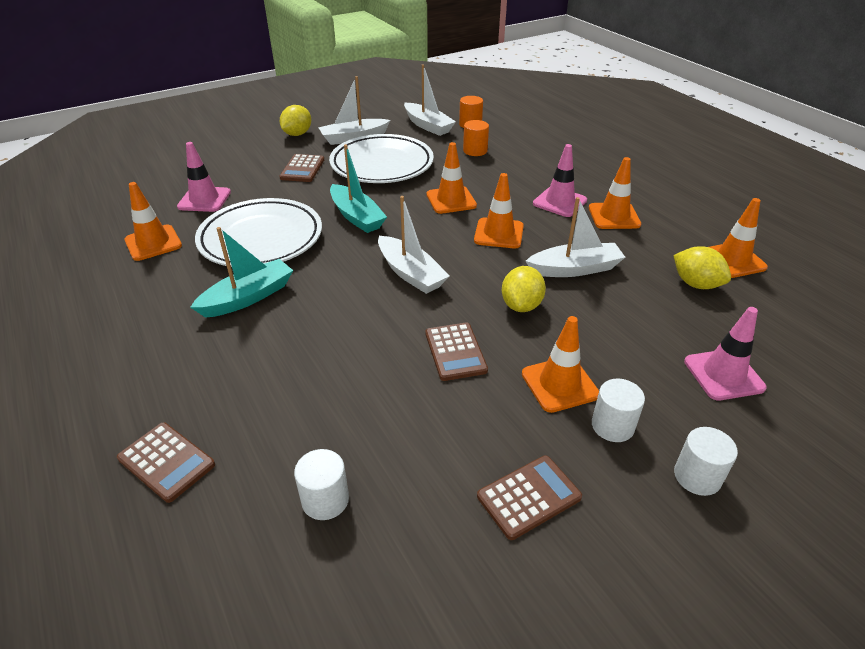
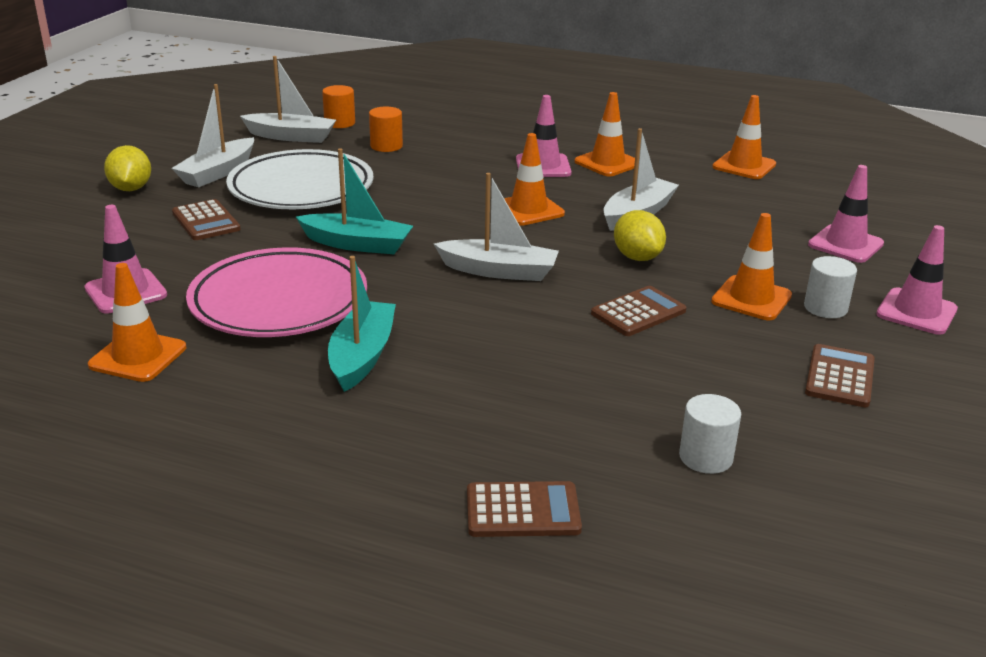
camera: 40 degrees left, 10 degrees down
(261, 239) = (279, 302): white plate -> pink plate
(451, 200) = (435, 197): orange traffic cone -> none
(455, 352) = (638, 312): brown calculator -> brown calculator turned 75 degrees counterclockwise
(696, 284) = (743, 192): yellow lemon -> none
(697, 476) = (916, 312): white cylinder -> pink traffic cone

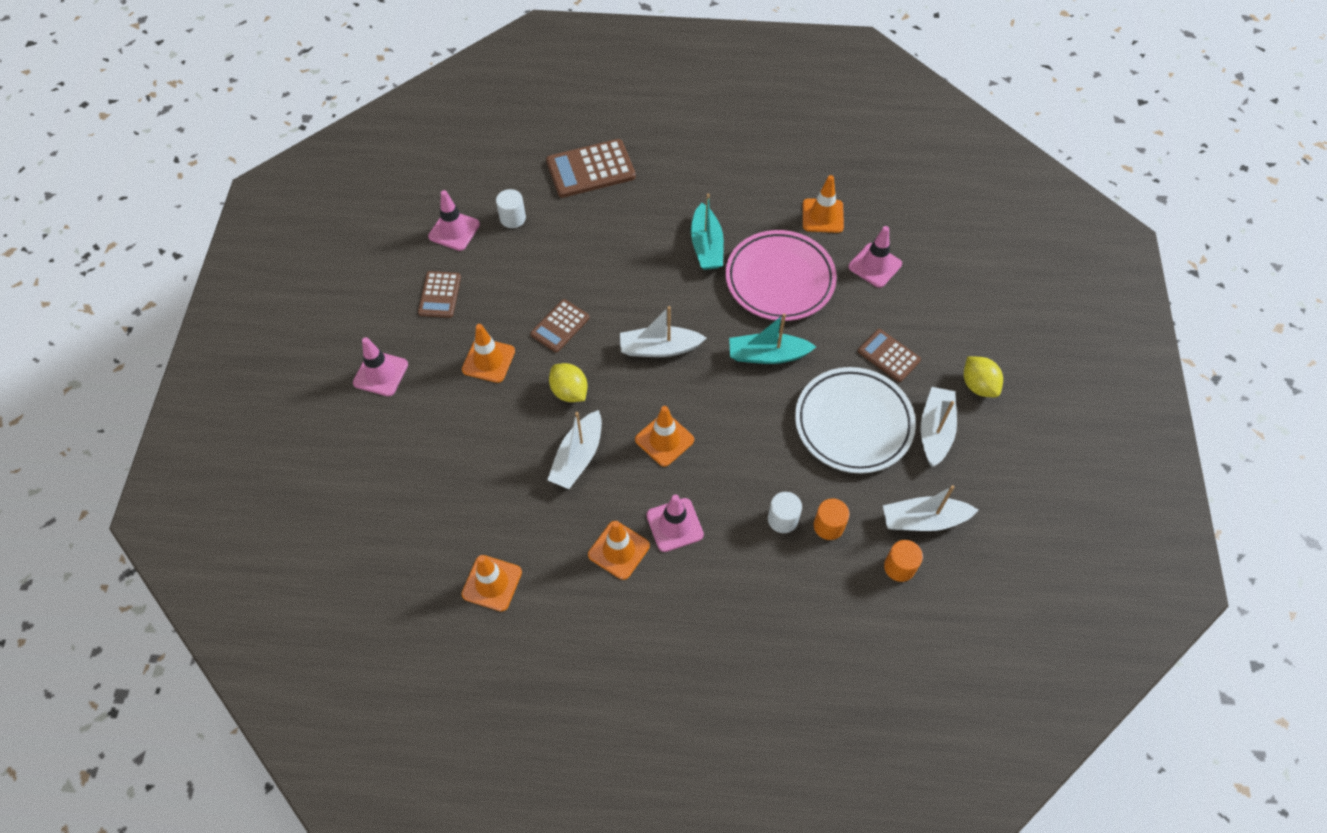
camera: 165 degrees right, 30 degrees up
(523, 511) = (590, 169): brown calculator -> brown calculator, size x1.64
(825, 308) = (440, 362): white cylinder -> white cylinder (782, 519)
(845, 244) = (415, 453): pink traffic cone -> pink traffic cone (454, 230)

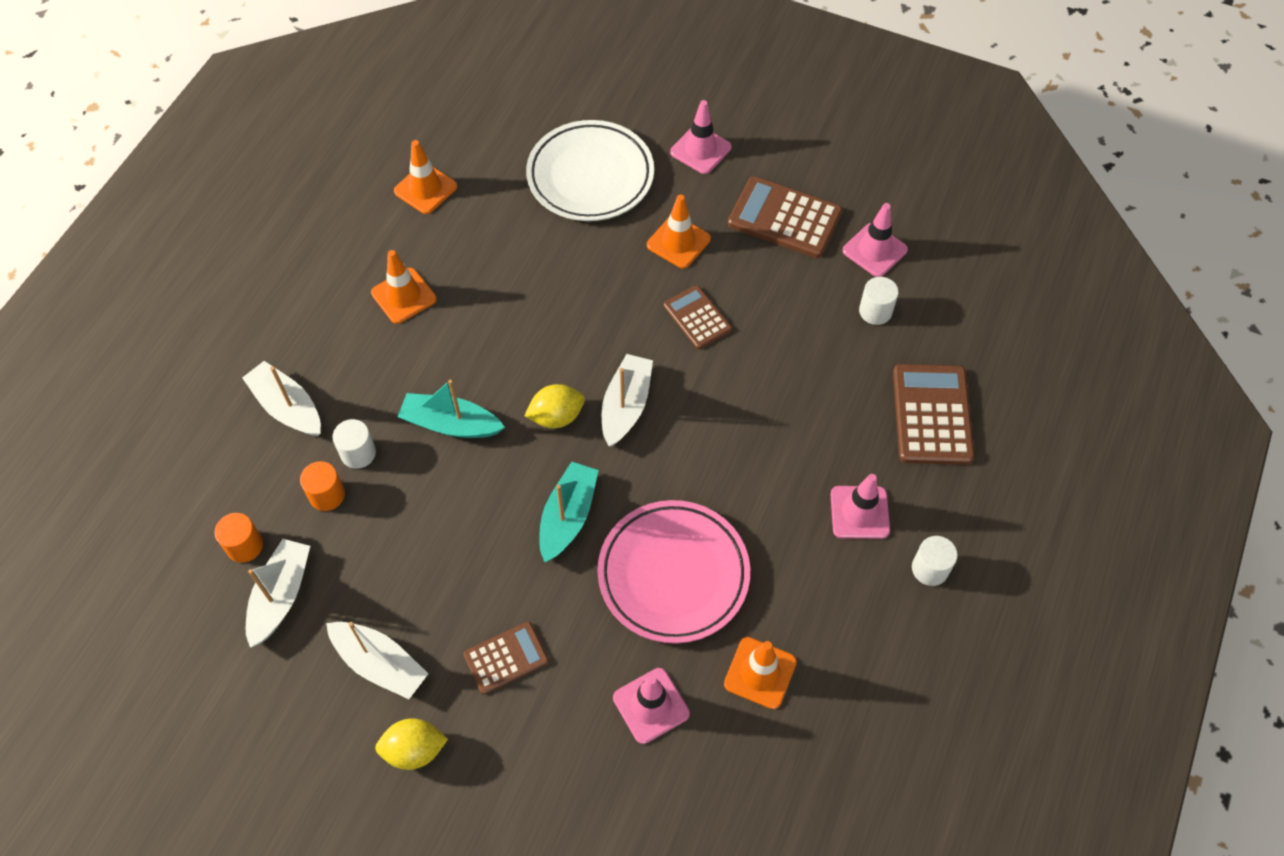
camera: 110 degrees right, 0 degrees up
(439, 295) = (784, 218): brown calculator -> brown calculator, size x1.64
(569, 391) = (606, 304): yellow lemon -> yellow lemon (556, 416)
(578, 457) = (523, 290): white boat -> white boat (287, 407)
(664, 440) = (506, 373): orange traffic cone -> none
(674, 525) = (405, 351): pink traffic cone -> pink traffic cone (859, 512)
(706, 246) = (759, 507): turquoise boat -> turquoise boat (451, 424)
(708, 148) = (930, 569): none -> white cylinder
(853, 423) = (434, 574): white plate -> white plate (590, 176)

